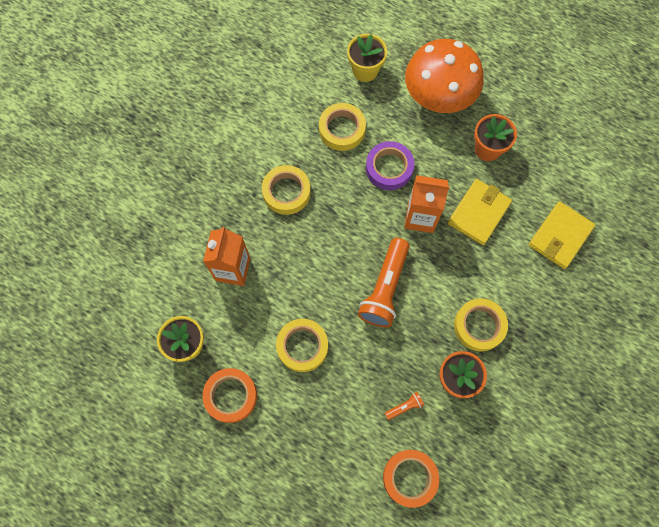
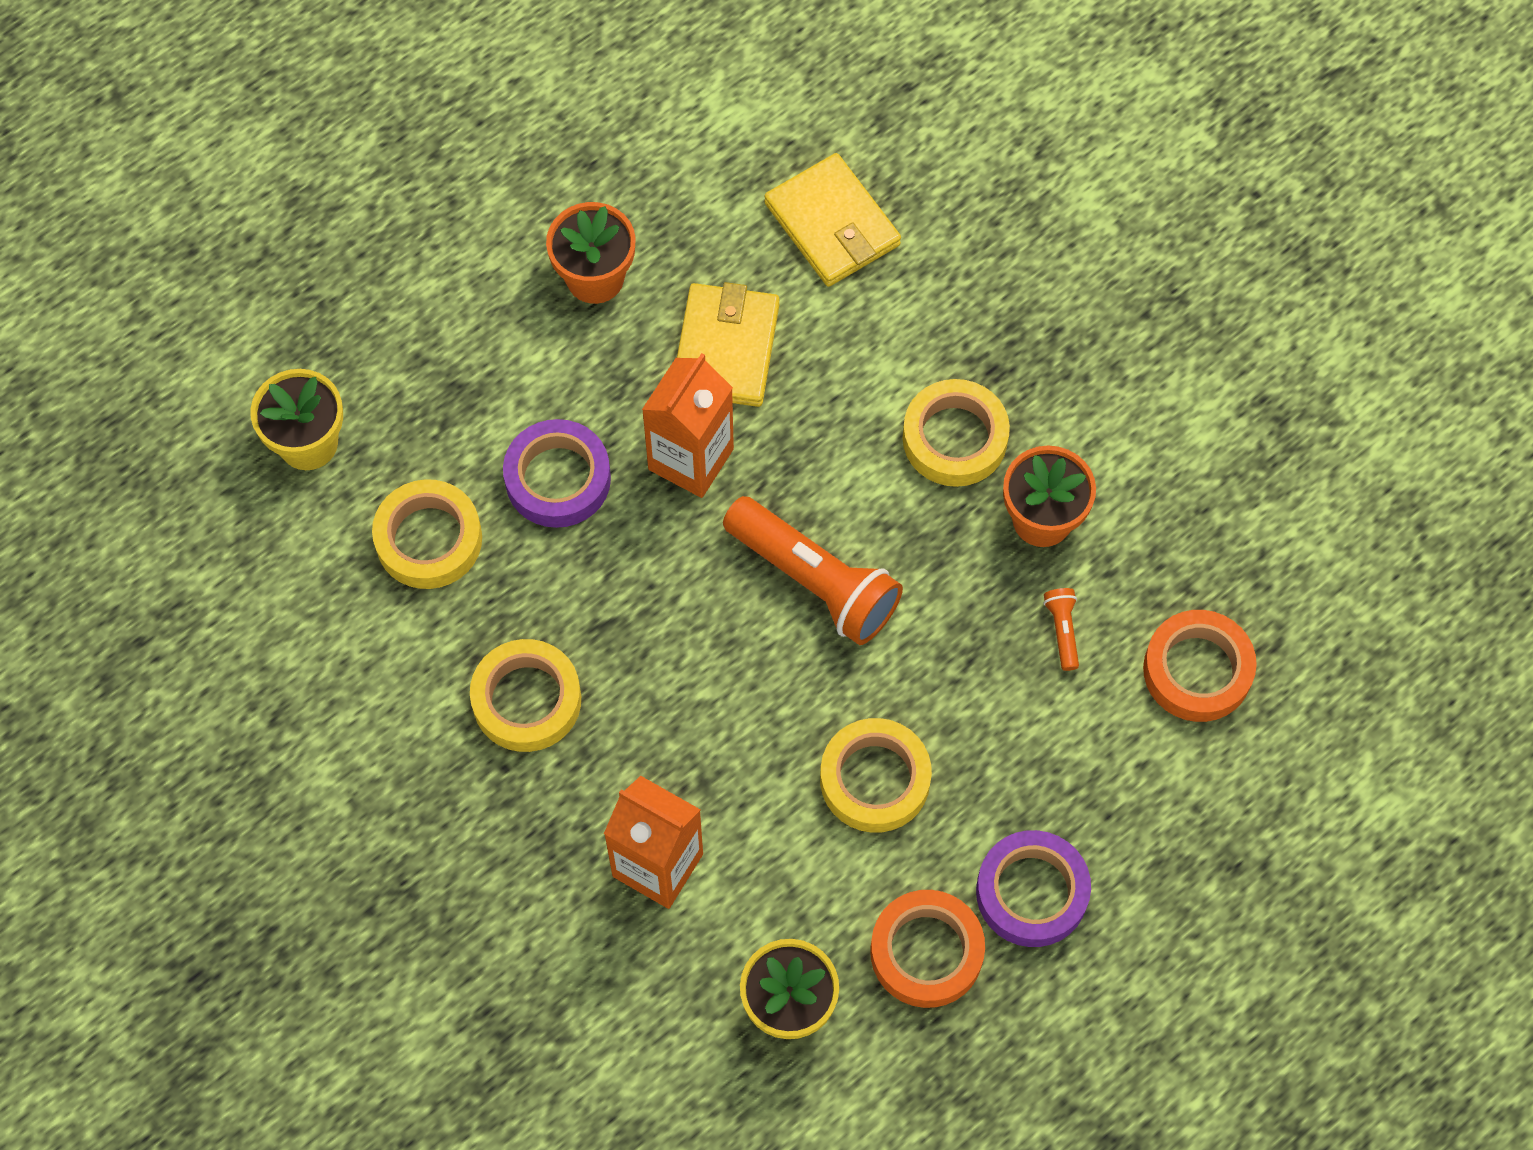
camera: 70 degrees left, 5 degrees down
(274, 434) = (1032, 892): none -> purple tape
(438, 99) = (440, 326): orange mushroom -> none
(478, 213) = (726, 349): yellow wallet -> yellow wallet turned 45 degrees clockwise

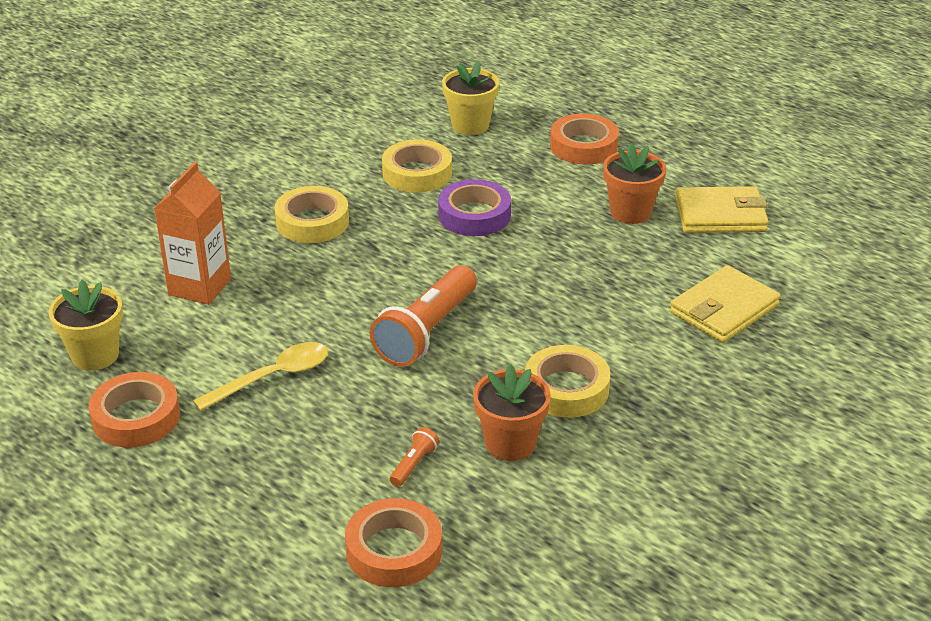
camera: 80 degrees right, 30 degrees down
(409, 298) = (583, 146): none -> orange tape
(691, 459) = (506, 266): orange carton -> none
(726, 349) = (599, 272): yellow wallet -> yellow wallet (720, 215)
(875, 779) = (272, 377): yellow tape -> yellow spoon
(1032, 892) = (186, 469): purple tape -> none
(1062, 630) = (414, 464): orange flashlight -> orange flashlight turned 45 degrees counterclockwise

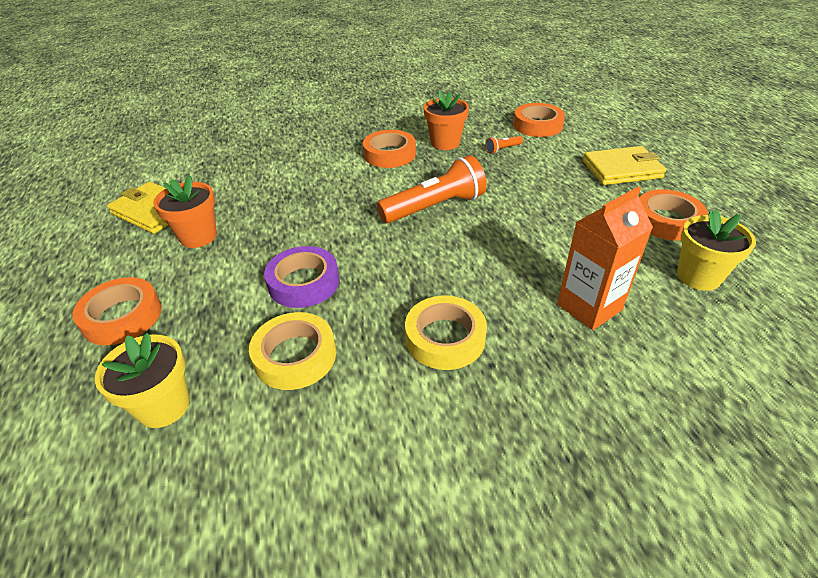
camera: 145 degrees left, 5 degrees up
(272, 377) = (559, 214): yellow spoon -> none
(566, 389) = (389, 154): yellow tape -> orange tape
(724, 309) = (255, 161): yellow wallet -> yellow wallet (621, 169)

